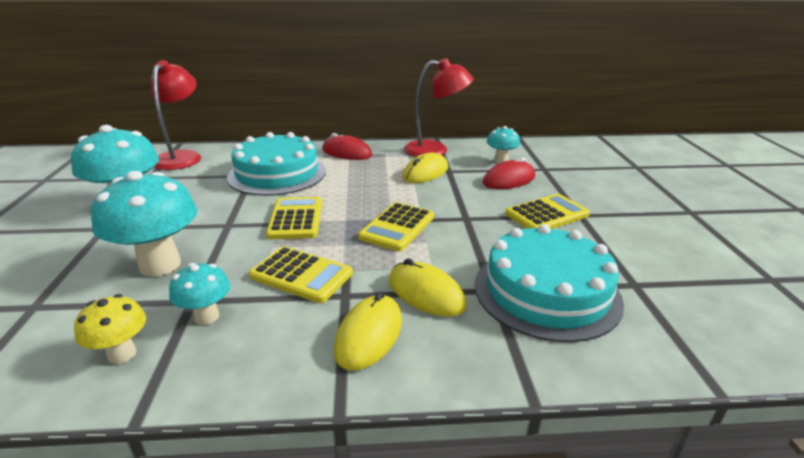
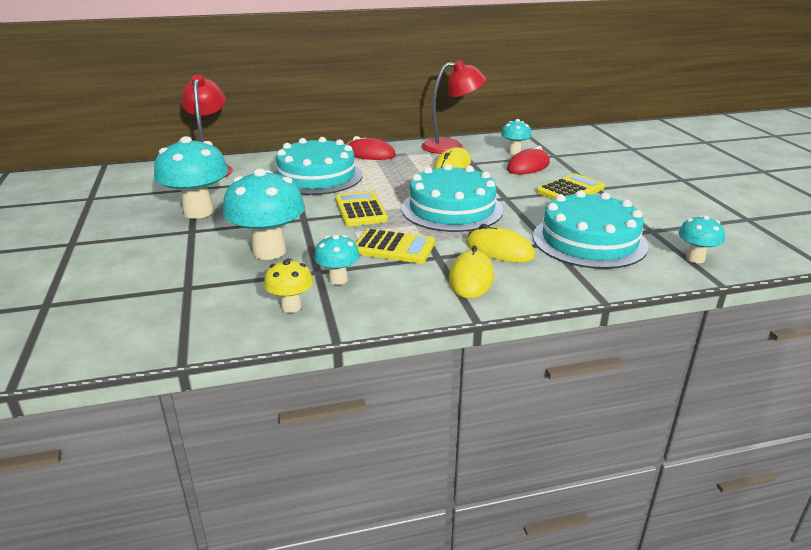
camera: 10 degrees left, 0 degrees up
(397, 227) = (452, 209): yellow calculator -> turquoise cake
(687, 339) = (695, 258): none -> turquoise mushroom

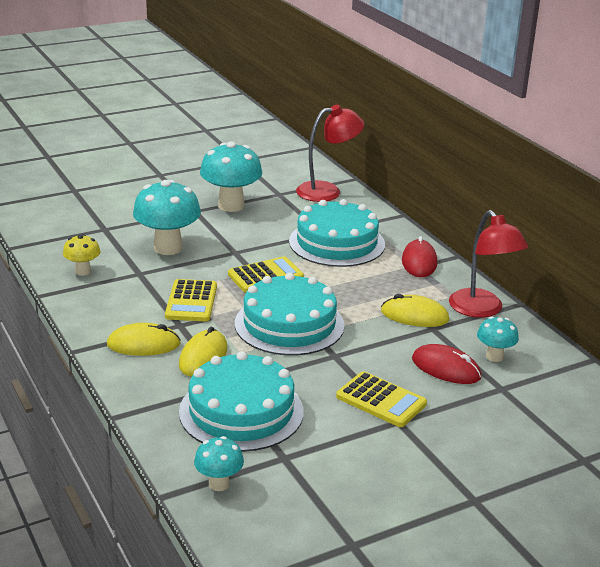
camera: 75 degrees right, 0 degrees up
(338, 279) = (127, 284): turquoise mushroom -> none

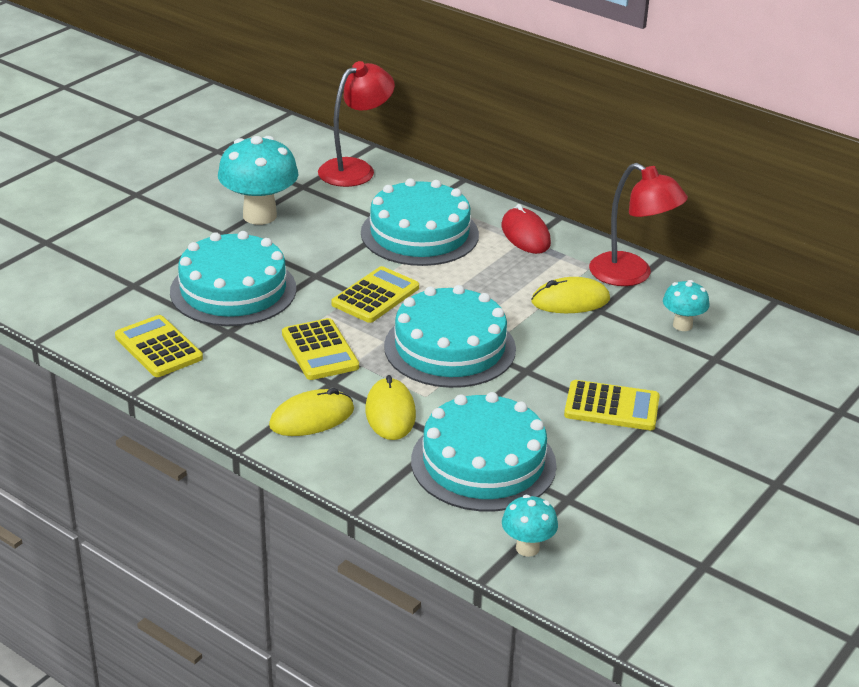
camera: 25 degrees left, 5 degrees up
(83, 271) = (158, 347): yellow mushroom -> yellow calculator
(168, 248) = (233, 290): turquoise mushroom -> turquoise cake
(446, 368) = (646, 352): red mouse -> none

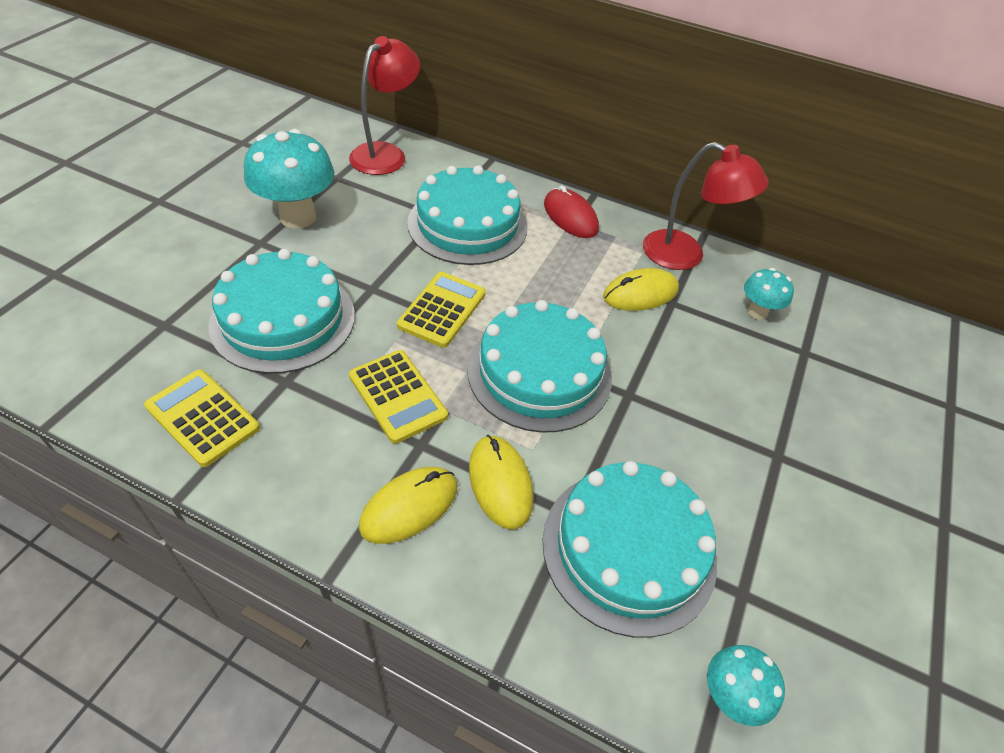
camera: 15 degrees left, 15 degrees up
(611, 407) = (734, 435): yellow calculator -> none

